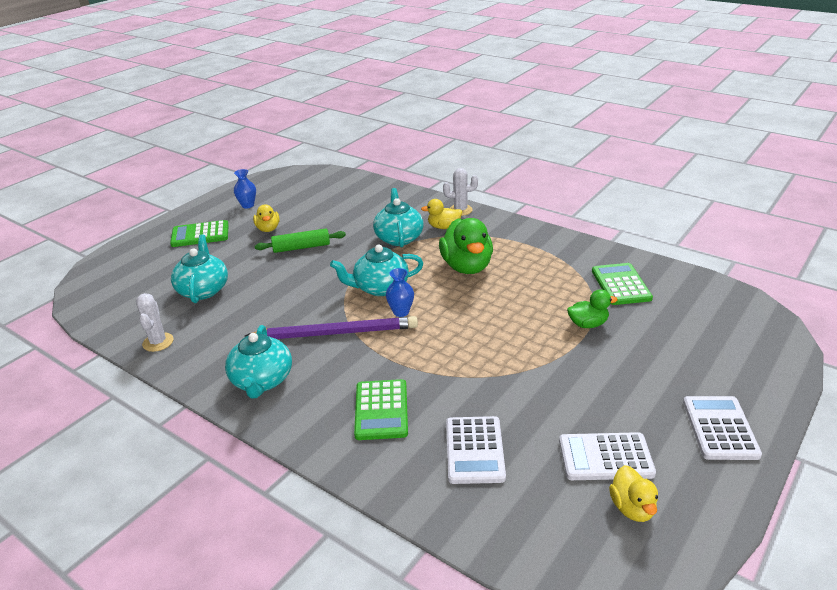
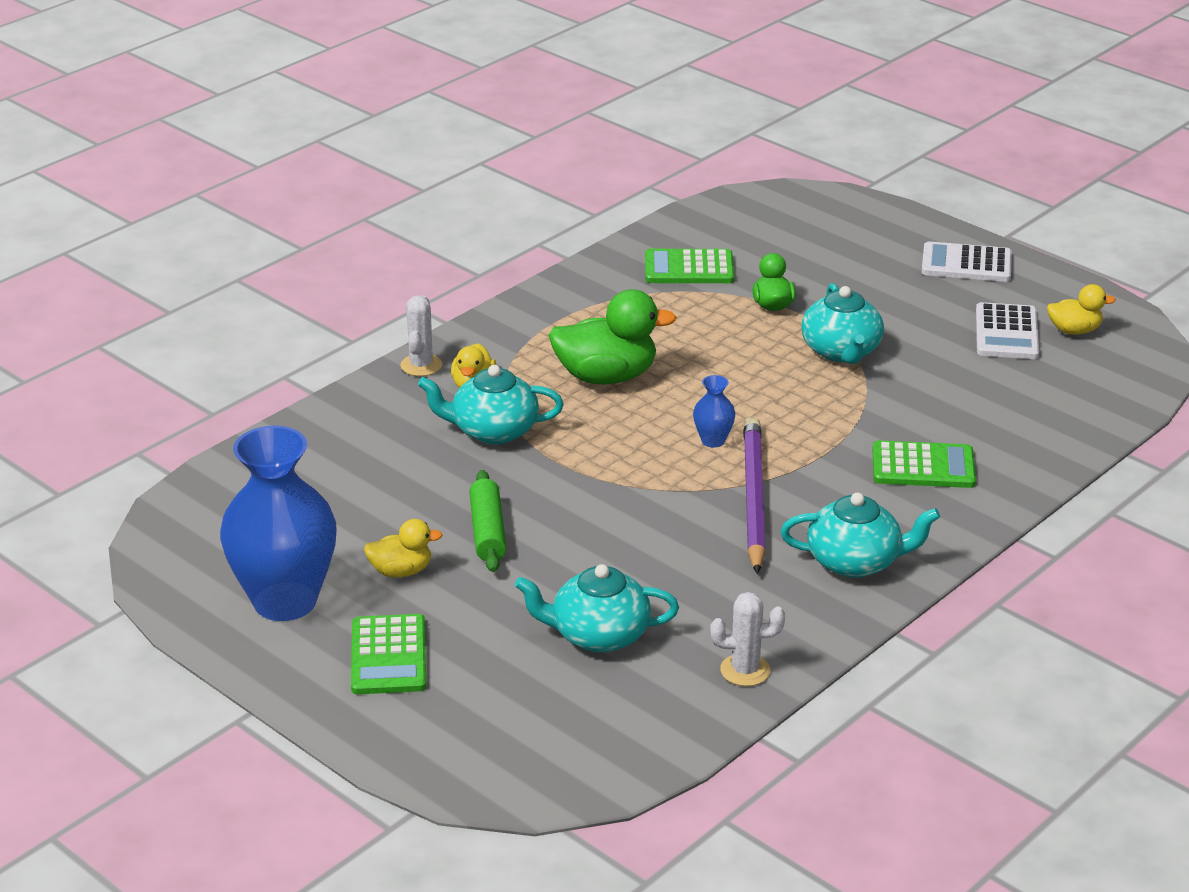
camera: 85 degrees left, 0 degrees up
(247, 205) = (285, 601): blue vase -> blue vase, size x2.44
(380, 288) = (643, 456): turquoise teapot -> turquoise teapot (841, 351)
(474, 450) = (994, 408): white calculator -> none

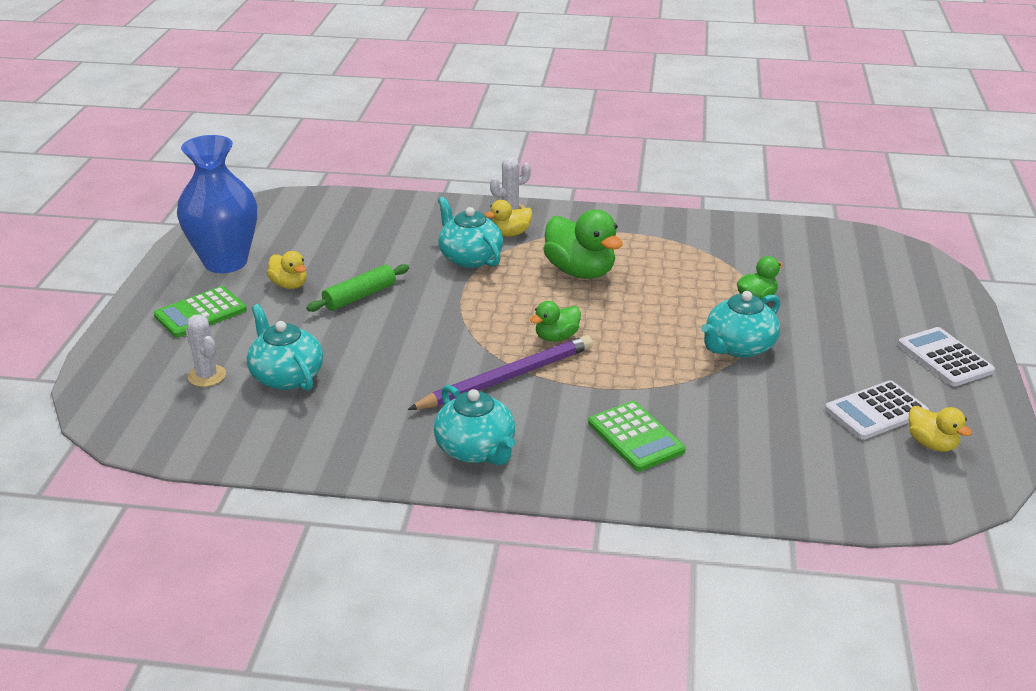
camera: 55 degrees right, 0 degrees up
(689, 268) = (753, 252): green calculator -> none
(713, 441) = (556, 337): blue vase -> green duck
(745, 670) = (298, 449): white cactus -> white cactus (207, 376)

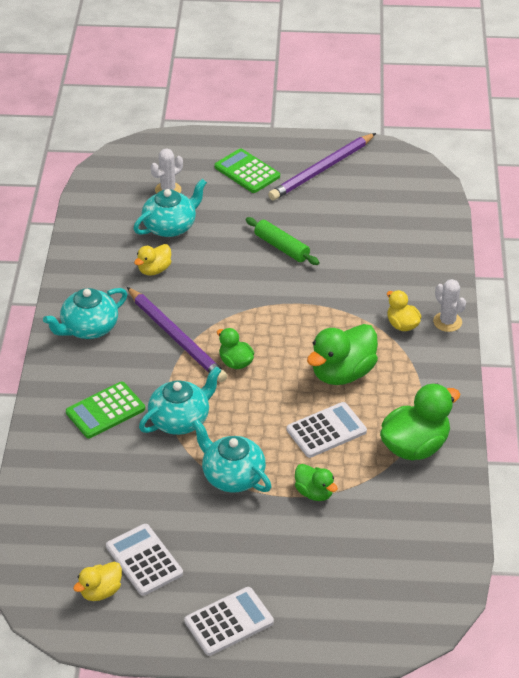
camera: 85 degrees right, 10 degrees up
(225, 262) = (322, 170): blue vase -> purple pencil
(289, 285) = (293, 208): yellow duck -> yellow duck (154, 270)
(470, 258) = (354, 303): turquoise teapot -> turquoise teapot (180, 420)
(666, 286) = (326, 430): none -> white calculator
(687, 240) = (415, 446): none -> green duck

